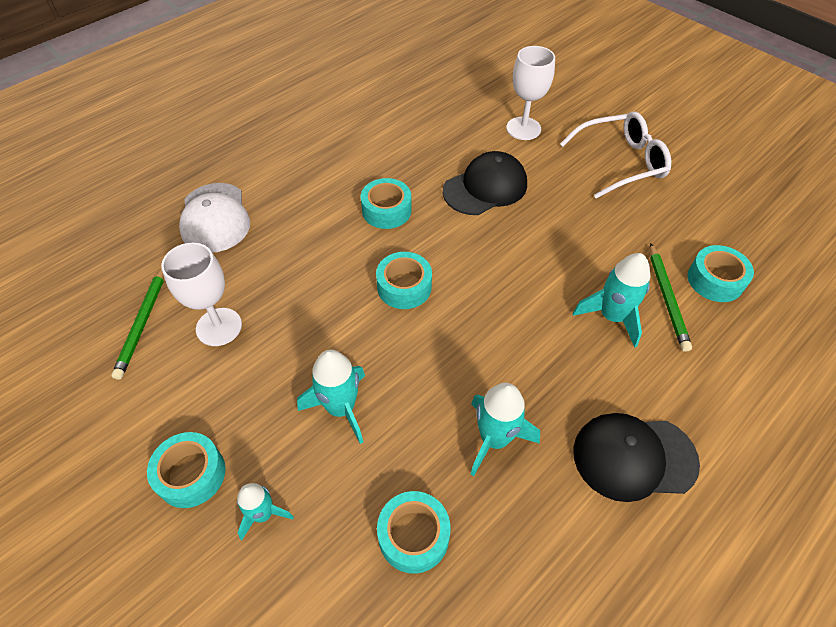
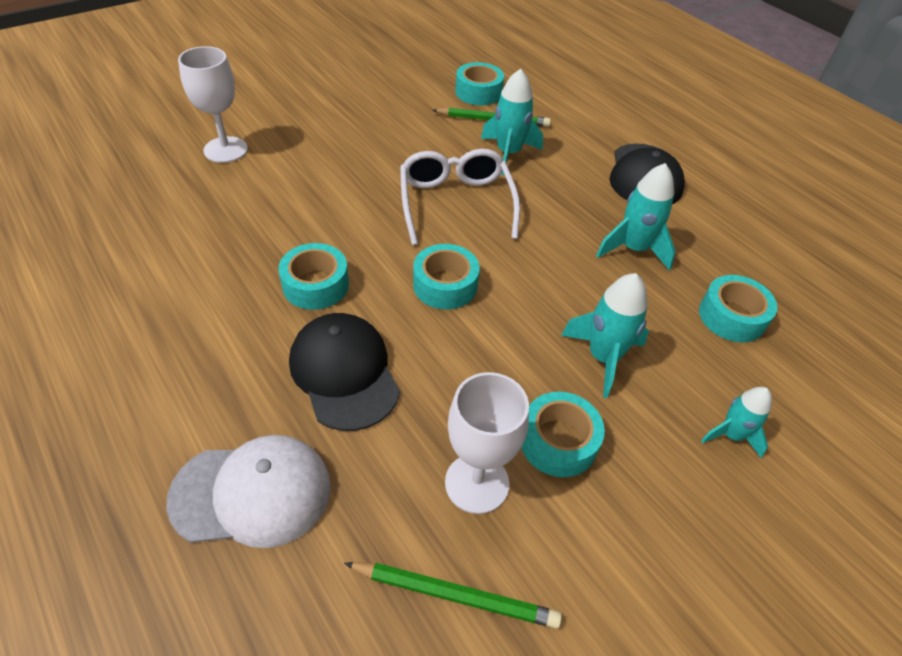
camera: 85 degrees left, 5 degrees down
(191, 474) = (695, 510): turquoise tape -> turquoise tape (558, 441)
(485, 187) = (311, 196): black cap -> black cap (344, 373)
(621, 162) = (315, 101): white glasses -> white glasses (456, 203)

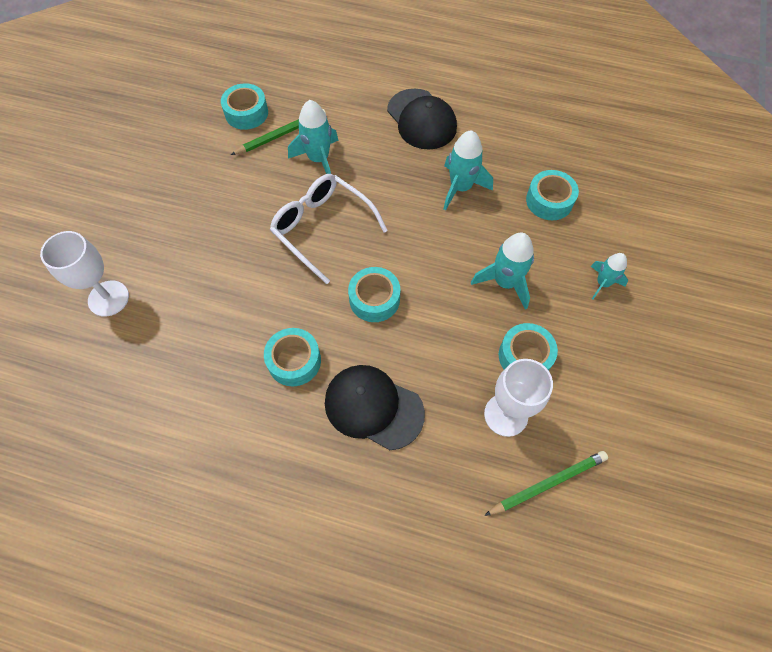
camera: 35 degrees left, 15 degrees up
(252, 493) = (397, 520): white cap -> none

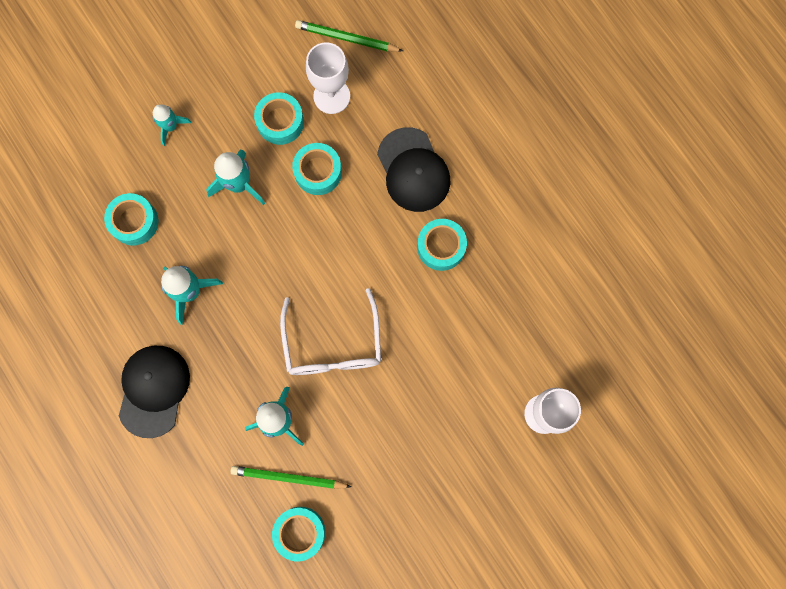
camera: 140 degrees left, 15 degrees up
(374, 299) = (345, 249): turquoise tape -> turquoise tape (318, 172)

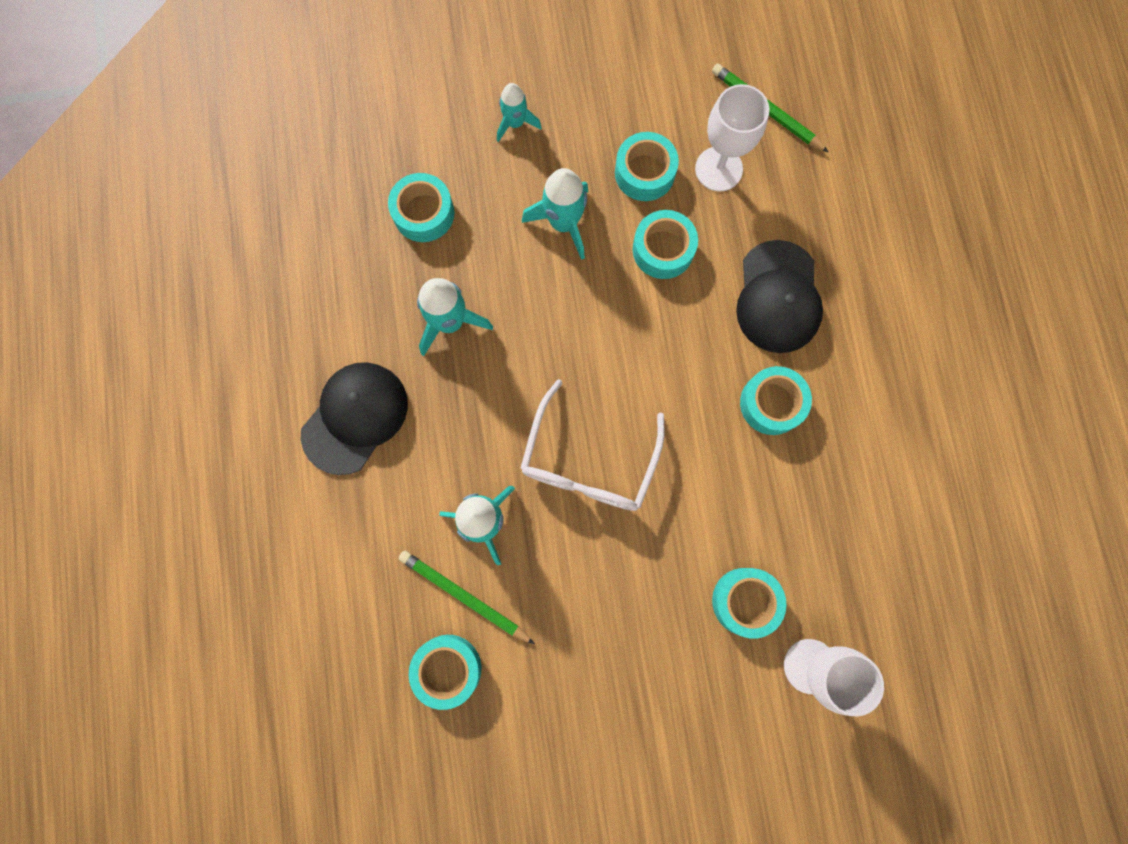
camera: 25 degrees right, 0 degrees up
(482, 391) = (745, 601): none -> turquoise tape

